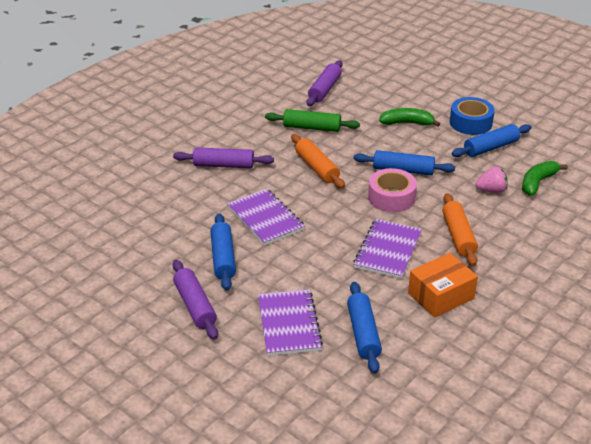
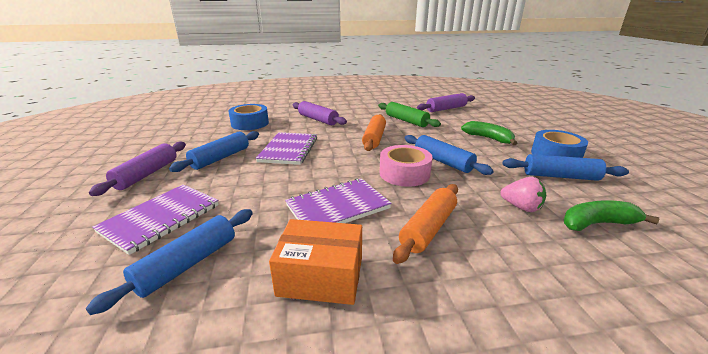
camera: 40 degrees right, 10 degrees down
(162, 204) = (250, 123): none -> blue tape

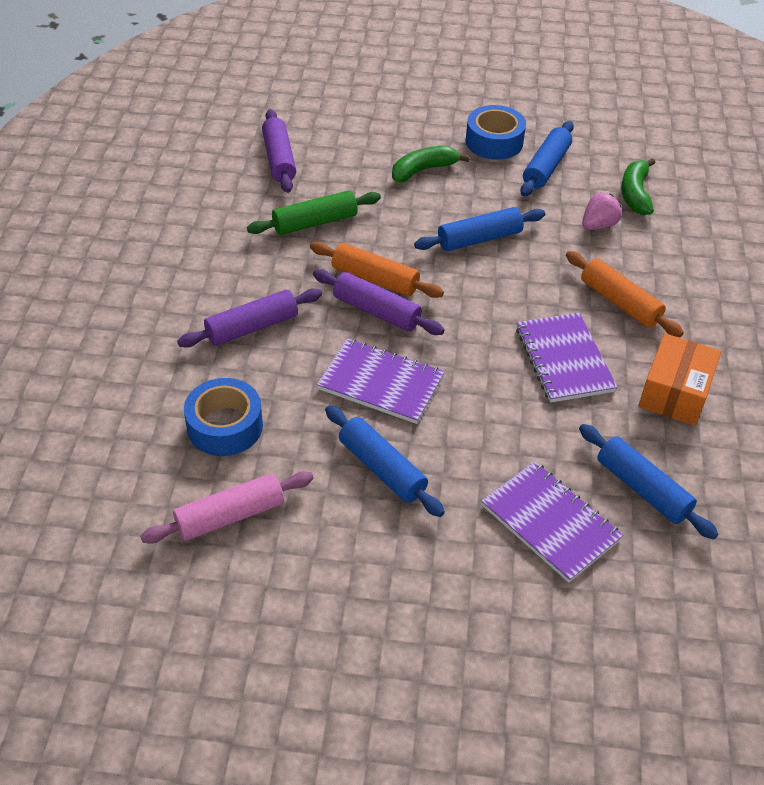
camera: 75 degrees left, 20 degrees up
(147, 174) = (413, 559): purple rolling pin -> purple rolling pin (376, 311)
(192, 131) = (230, 516): none -> pink rolling pin
(404, 173) = (501, 283): pink tape -> none

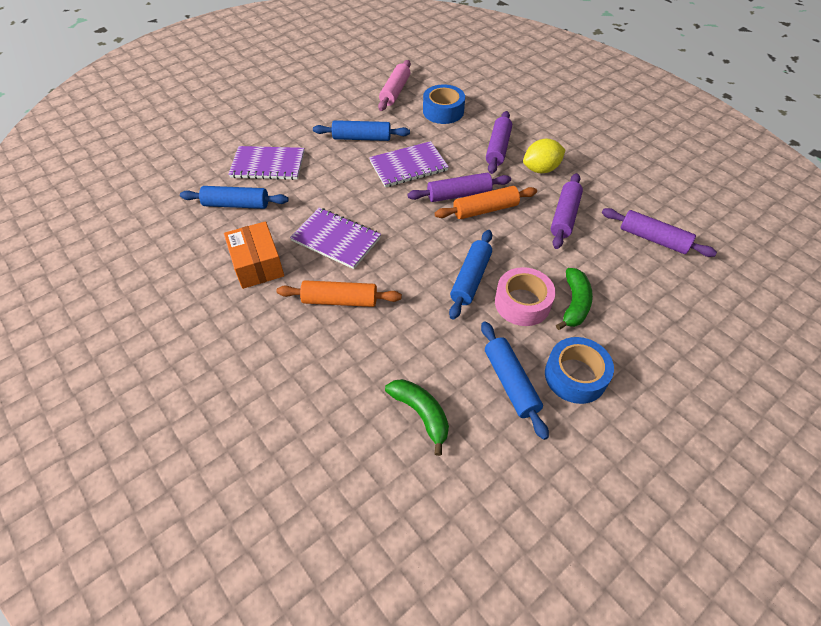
camera: 135 degrees right, 5 degrees up
(253, 273) = (541, 169): none -> yellow lemon
(315, 222) = (564, 216): green rolling pin -> purple rolling pin
(463, 197) = (522, 303): none -> pink tape
(598, 225) = (414, 355): pink strawberry -> none

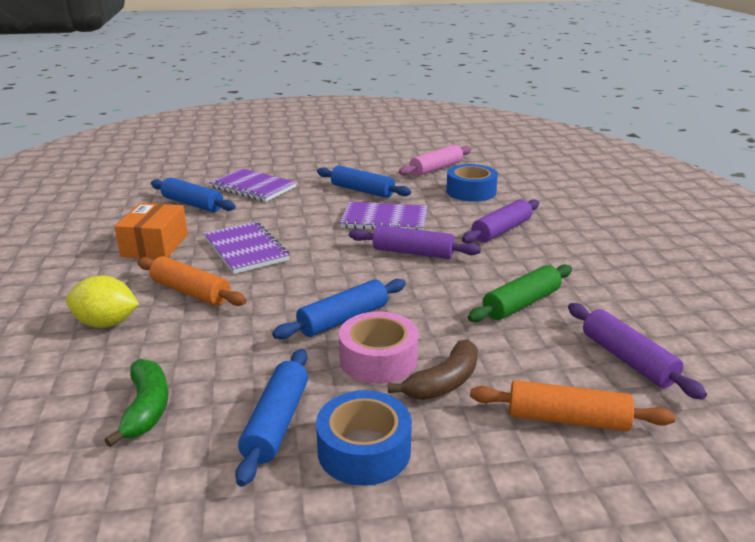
camera: 30 degrees right, 25 degrees down
(485, 209) = (428, 271): orange rolling pin -> orange rolling pin (567, 419)
(541, 169) = (535, 258): yellow lemon -> yellow lemon (106, 323)
(564, 216) = (521, 304): purple rolling pin -> green rolling pin
(574, 304) = (444, 382): green banana -> brown banana

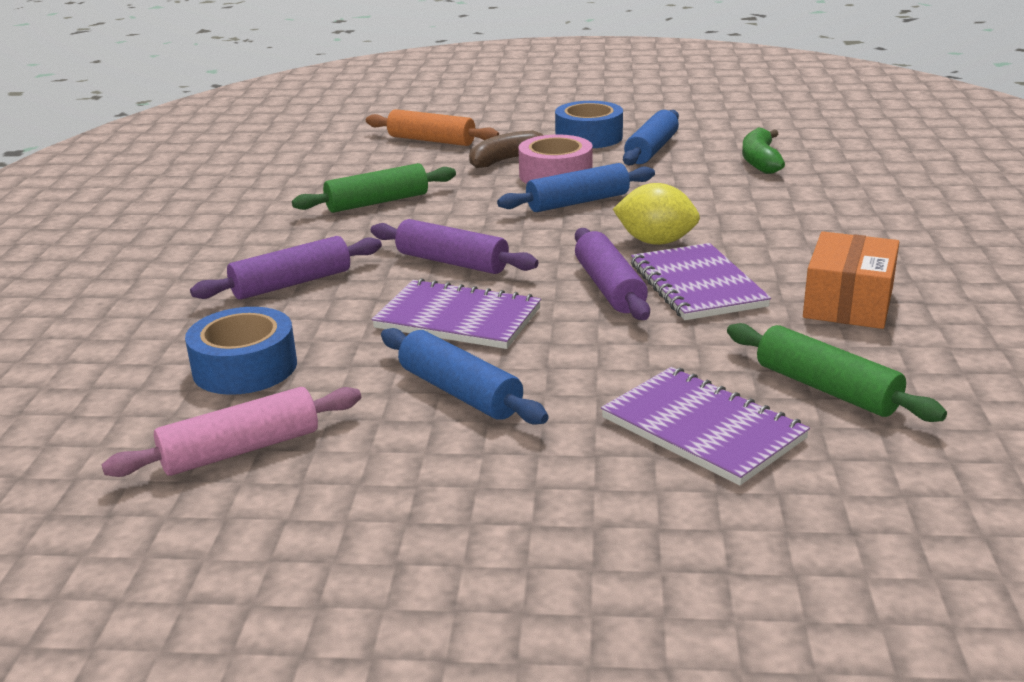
camera: 165 degrees left, 0 degrees up
(106, 323) = (843, 215): yellow lemon -> yellow lemon (655, 242)
(191, 292) = (759, 237): orange rolling pin -> none
(192, 204) = (826, 389): blue rolling pin -> green rolling pin
(627, 359) = (337, 162): purple rolling pin -> purple rolling pin (609, 288)

